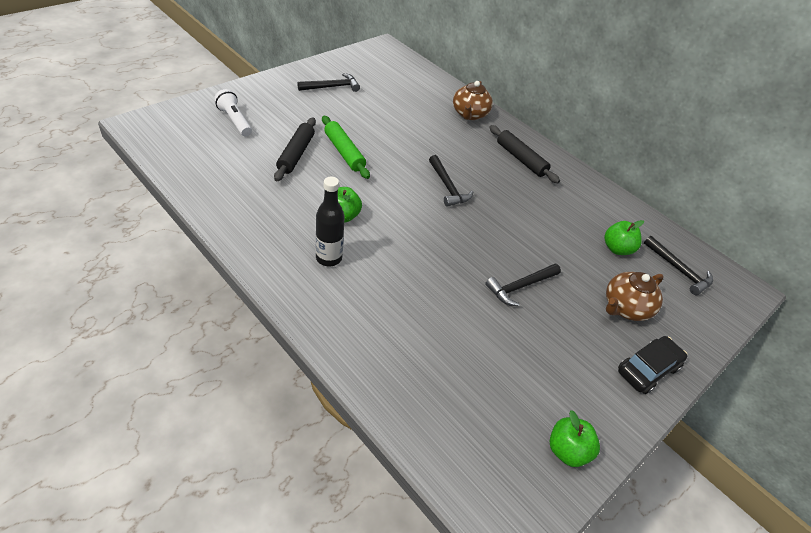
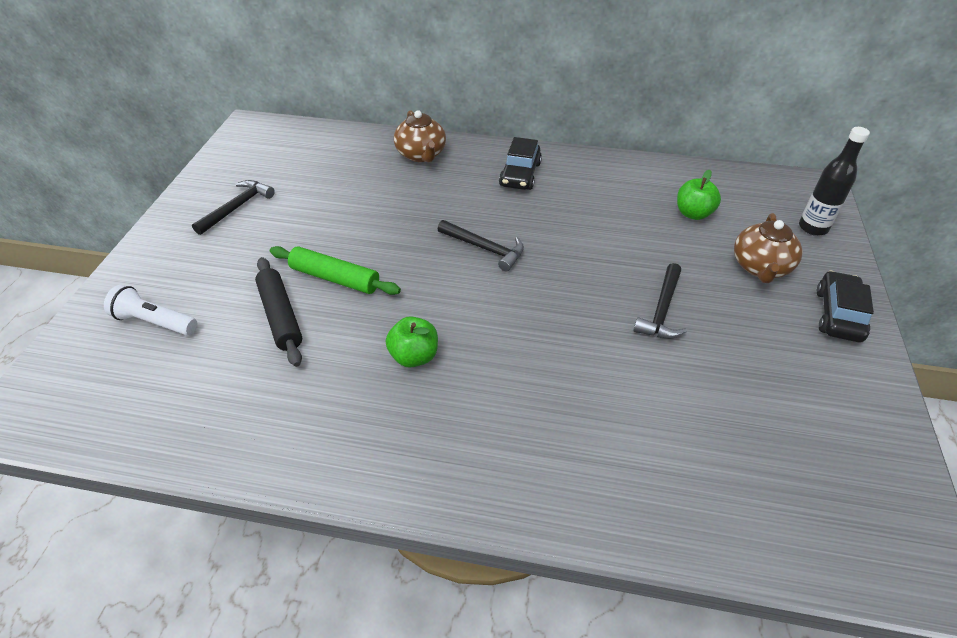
camera: 30 degrees left, 0 degrees up
(329, 258) = (453, 418): black bottle -> black bottle (813, 228)
(521, 159) = (520, 174): black rolling pin -> black car
(567, 450) = (873, 449): green apple -> none
(679, 270) = (757, 201): black hammer -> none

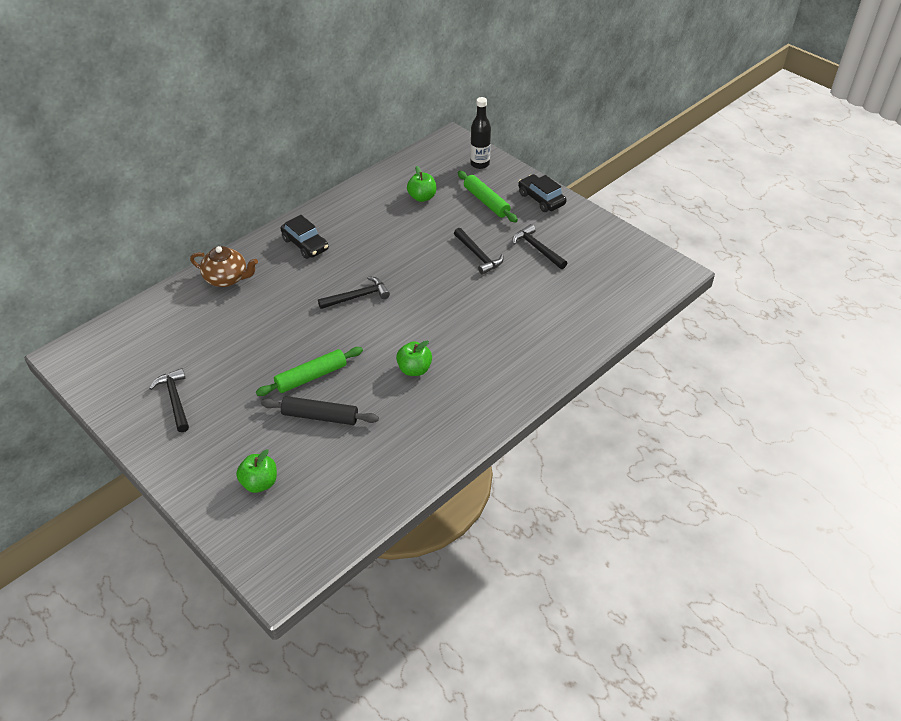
camera: 55 degrees left, 0 degrees up
(155, 322) = (259, 483): white flashlight -> green apple
(746, 361) = (537, 248): none -> black hammer
(760, 267) = (486, 202): brown teapot -> green rolling pin

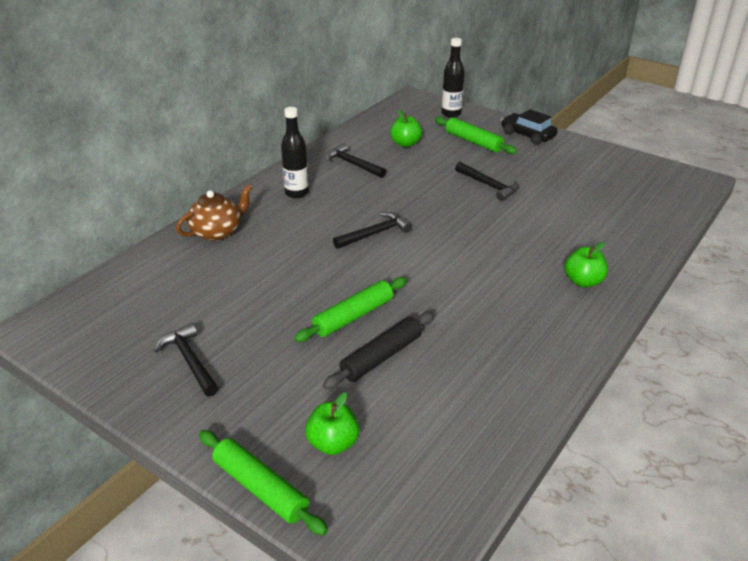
camera: 10 degrees left, 10 degrees down
(199, 509) = (260, 488): none -> green rolling pin
(227, 278) = (217, 232): brown teapot -> brown teapot turned 45 degrees counterclockwise
(305, 244) = (296, 193): black car -> black bottle
(320, 416) = (381, 357): black rolling pin -> black rolling pin turned 45 degrees counterclockwise
(414, 369) = (472, 295): green apple -> green apple (583, 281)
(537, 248) = (547, 174): black hammer -> black hammer (353, 164)

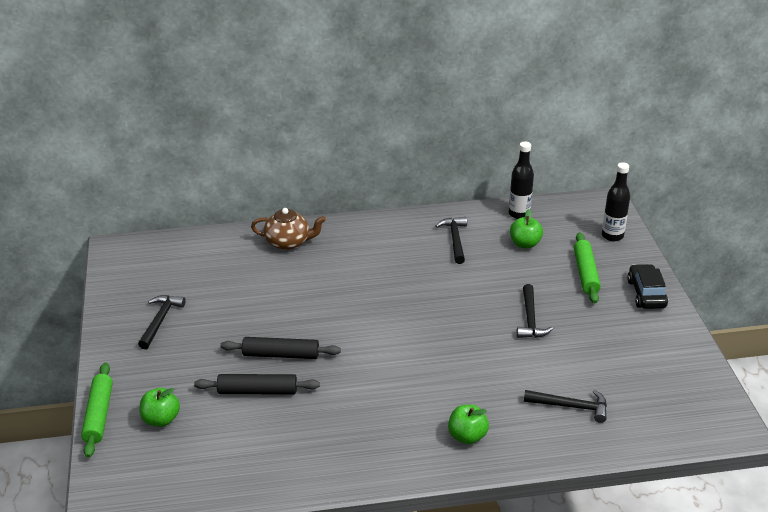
camera: 45 degrees right, 0 degrees up
(296, 193) = (379, 242): black bottle -> black bottle (519, 214)
(353, 316) = (281, 355): green rolling pin -> black rolling pin
(375, 233) = (383, 306): black hammer -> black hammer (571, 407)

